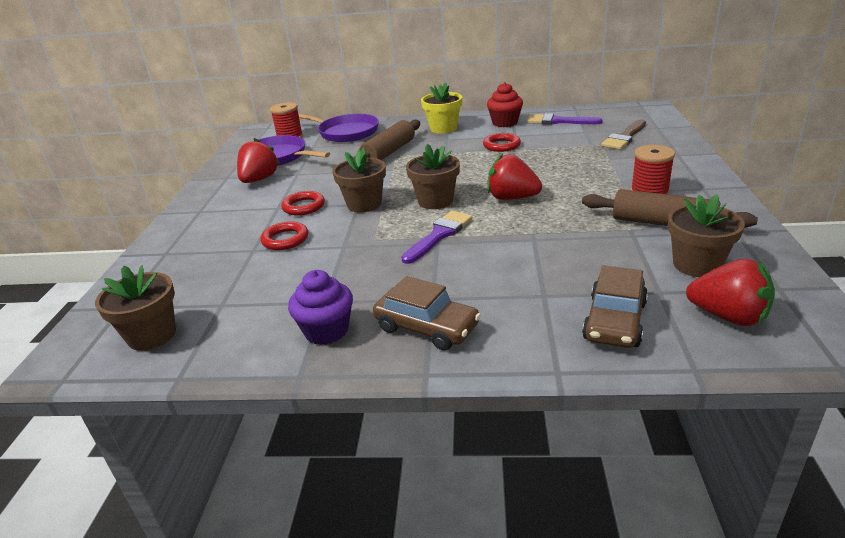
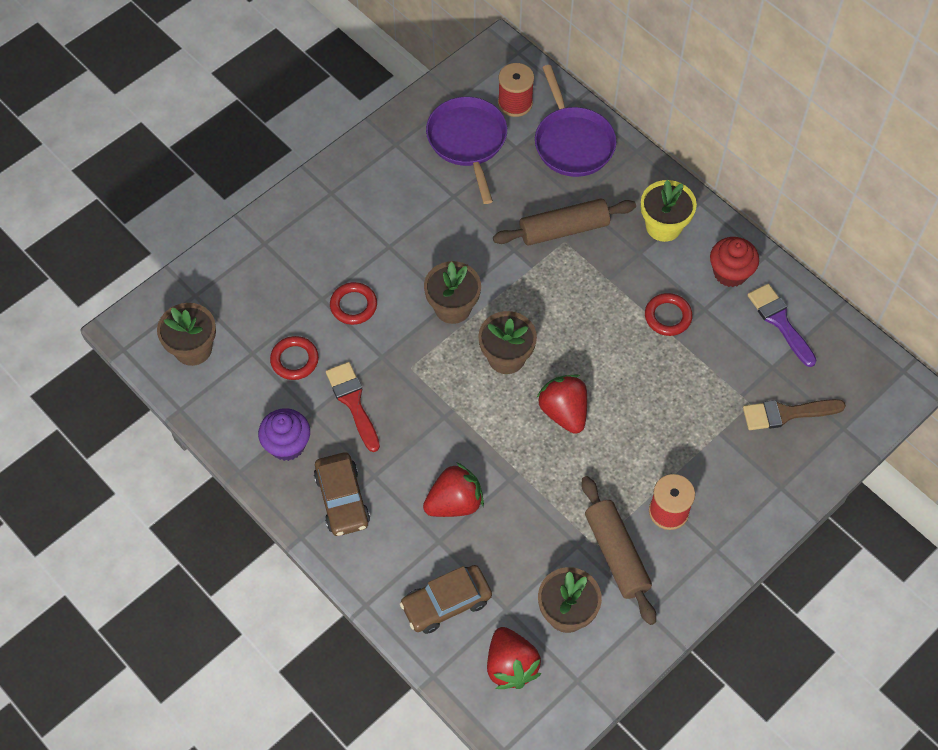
camera: 40 degrees right, 30 degrees up
(259, 180) = (416, 176): red strawberry -> red strawberry (454, 503)
(304, 206) = (408, 265): red ring -> red ring (294, 360)
(353, 276) = (353, 402): none -> red brush
(439, 235) = (456, 408): purple brush -> none

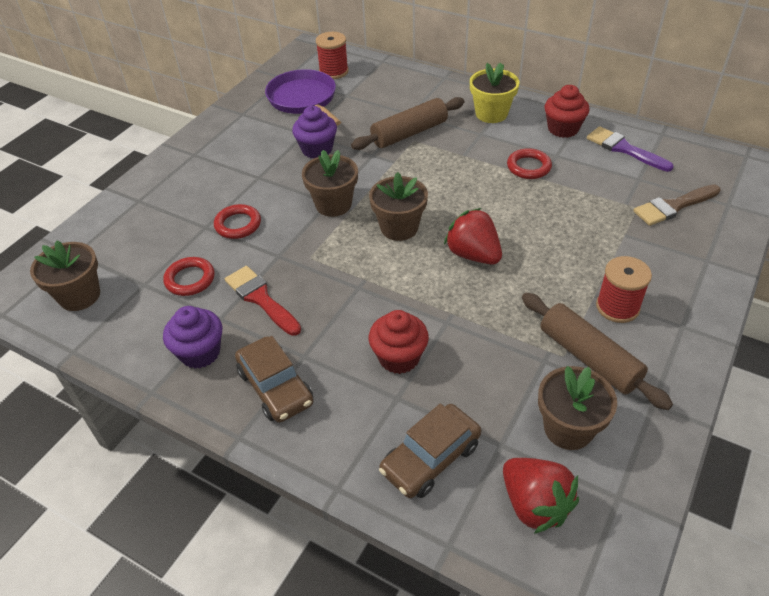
camera: 15 degrees left, 15 degrees down
(454, 503) = (399, 357): red strawberry -> red cupcake
(459, 224) = (317, 149): none -> purple cupcake
(573, 143) = (391, 83): purple pan -> none

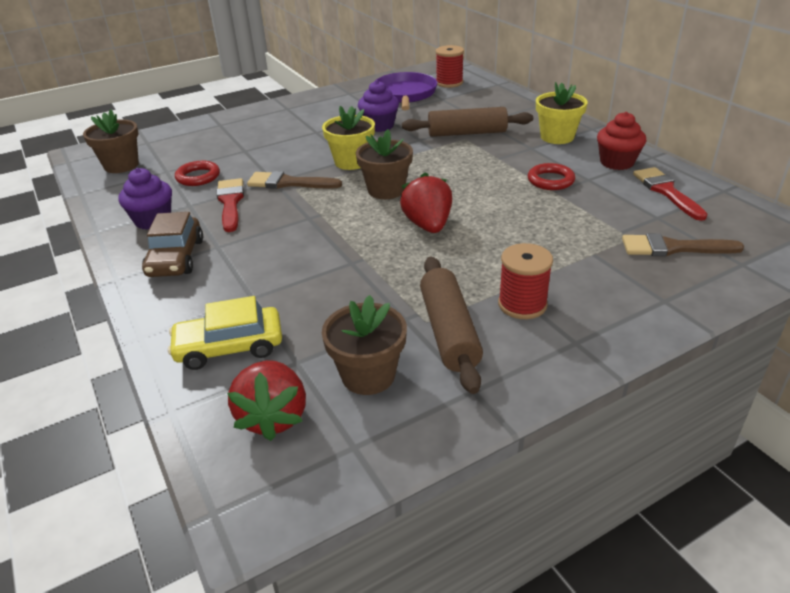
camera: 30 degrees right, 10 degrees down
(238, 225) = (268, 155): red ring -> none
(296, 253) = (288, 183): none -> brown brush
(333, 204) = (351, 162): brown flower pot -> yellow flower pot
(399, 357) = (285, 272): red cupcake -> none
(430, 458) = (229, 347): brown car -> yellow car
(624, 149) = (666, 191): purple brush -> red brush

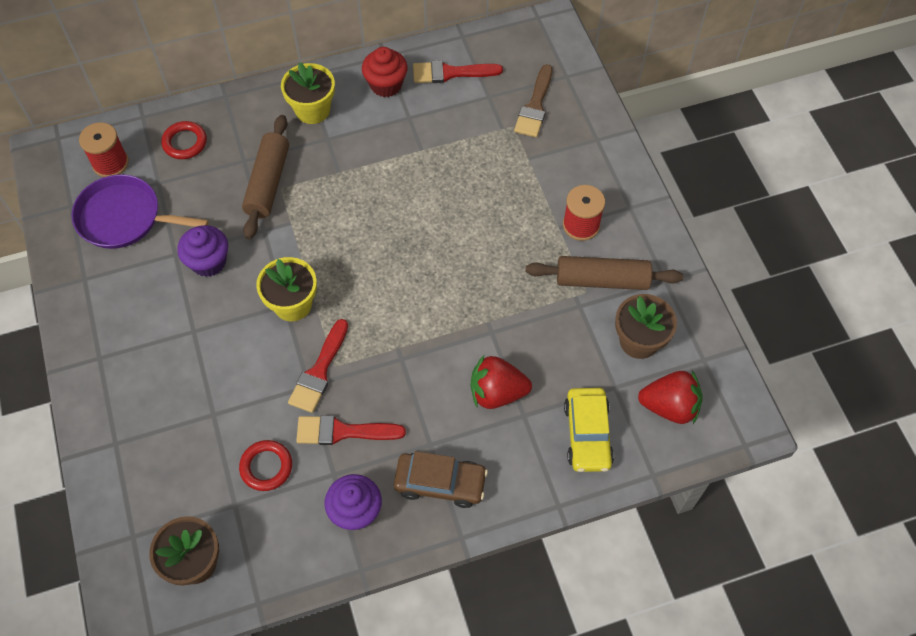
camera: 80 degrees left, 25 degrees up
(288, 183) = (319, 371): brown brush -> red brush
(386, 190) = (369, 282): brown flower pot -> none
(428, 225) = (448, 261): red strawberry -> red strawberry (497, 392)
(550, 180) = (401, 145): red ring -> red ring (185, 142)

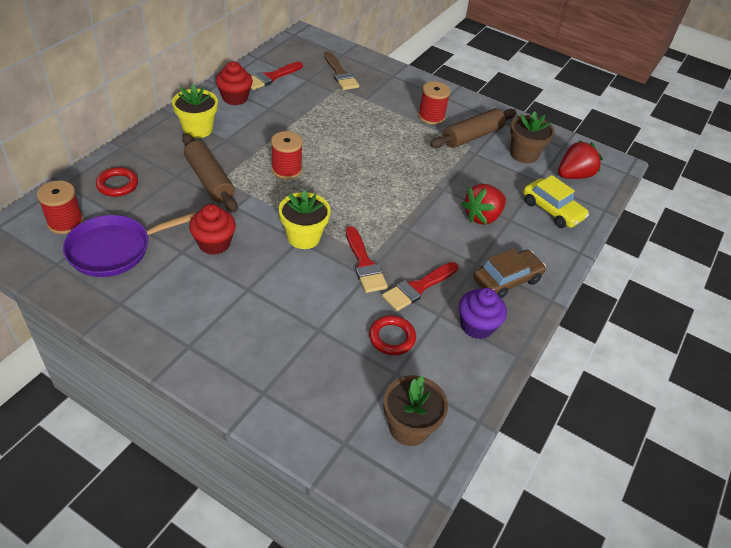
camera: 45 degrees left, 15 degrees down
(208, 262) = (214, 243): purple cupcake -> red cupcake
(351, 211) = (286, 170): none -> red spool

